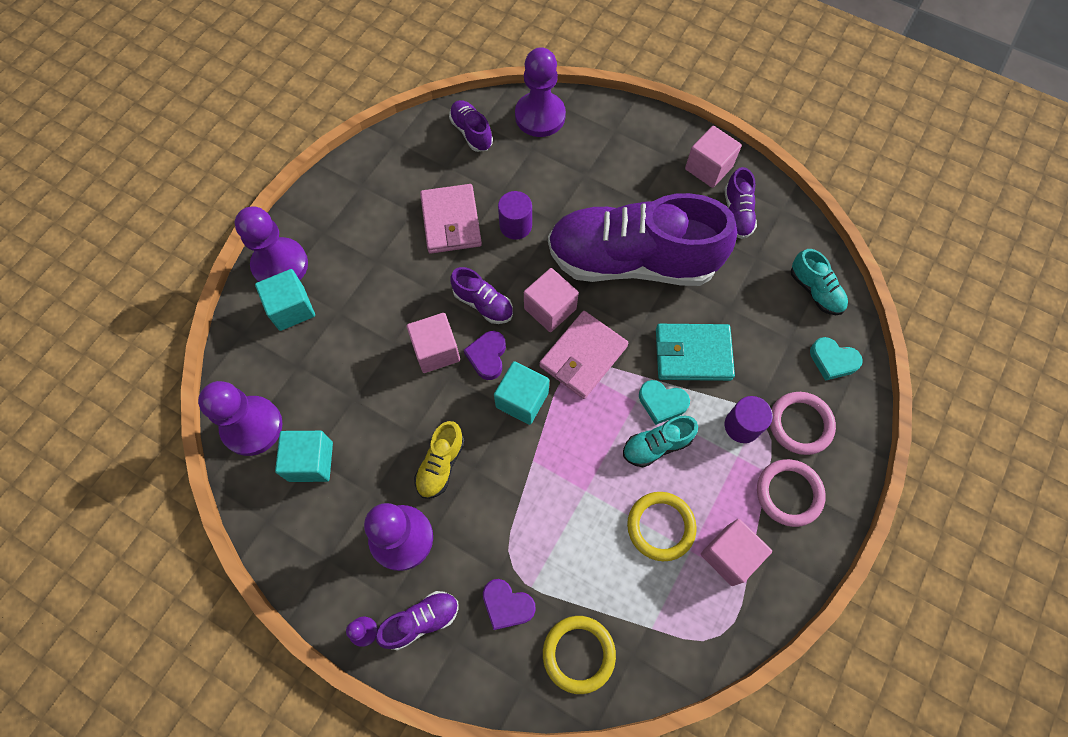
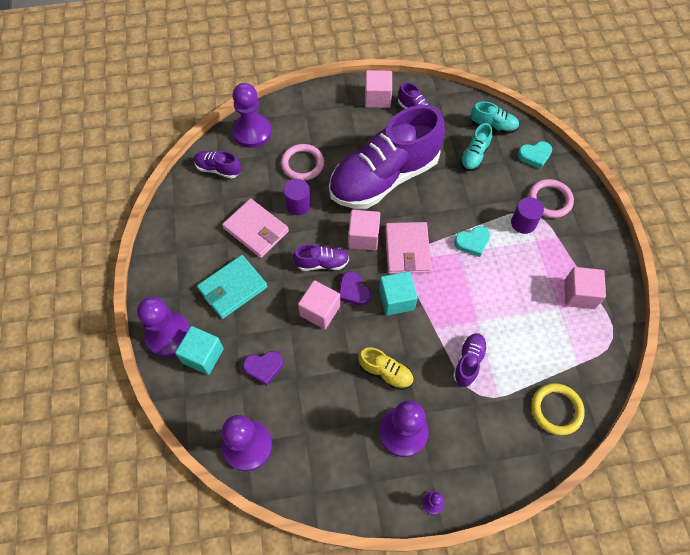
camera: 40 degrees left, 5 degrees down
(311, 461) = (306, 435): turquoise cube -> none
(421, 620) = (458, 467): purple shoe -> purple shoe (468, 362)
(441, 465) = (385, 372): yellow shoe -> yellow shoe turned 45 degrees counterclockwise
(507, 605) = (496, 417): purple heart -> purple heart (264, 367)
(656, 445) = (491, 267): turquoise shoe -> turquoise shoe (474, 155)
(660, 526) = (533, 308): yellow ring -> none
(693, 354) = (463, 204): turquoise wallet -> turquoise wallet (233, 288)
(789, 493) = (577, 239): pink ring -> pink ring (302, 164)

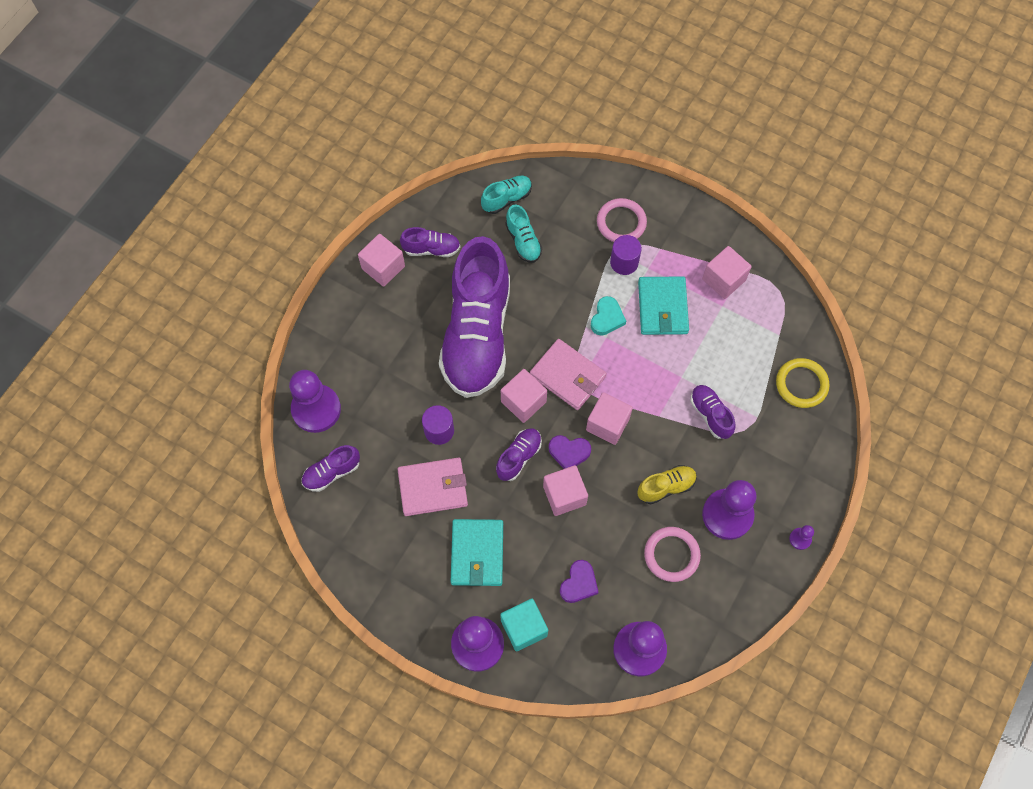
camera: 50 degrees left, 5 degrees up
(302, 164) = (397, 392): pink ring -> pink ring (671, 555)
(396, 299) = (607, 424): turquoise cube -> pink cube
(516, 271) = (662, 307): none -> turquoise wallet
(534, 156) = (568, 194): turquoise heart -> none

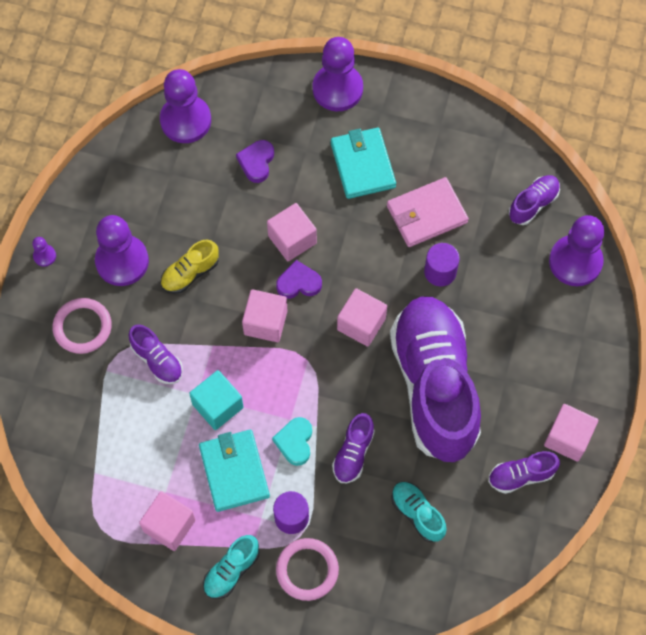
camera: 165 degrees right, 0 degrees up
(507, 199) = (454, 566): turquoise shoe -> turquoise shoe (231, 570)
(519, 457) = (349, 265): purple shoe -> purple shoe (353, 453)
(524, 628) = (298, 112): turquoise cube -> turquoise cube (217, 406)
(567, 376) = (321, 364): pink wallet -> none
(671, 555) = (171, 210): pink ring -> pink ring (82, 327)
(801, 384) = (62, 419): yellow ring -> none

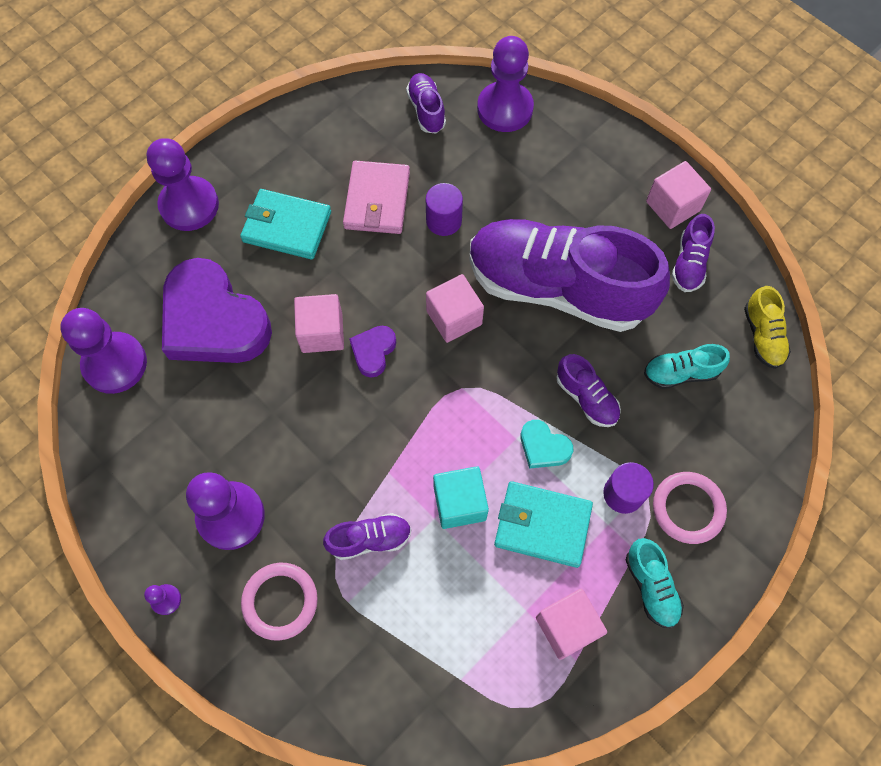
camera: 60 degrees left, 0 degrees up
(190, 273) = (292, 452): yellow shoe -> yellow shoe (762, 336)
(256, 162) = (213, 320): purple heart -> purple heart, size x2.30
(265, 322) = (396, 406): pink cube -> none

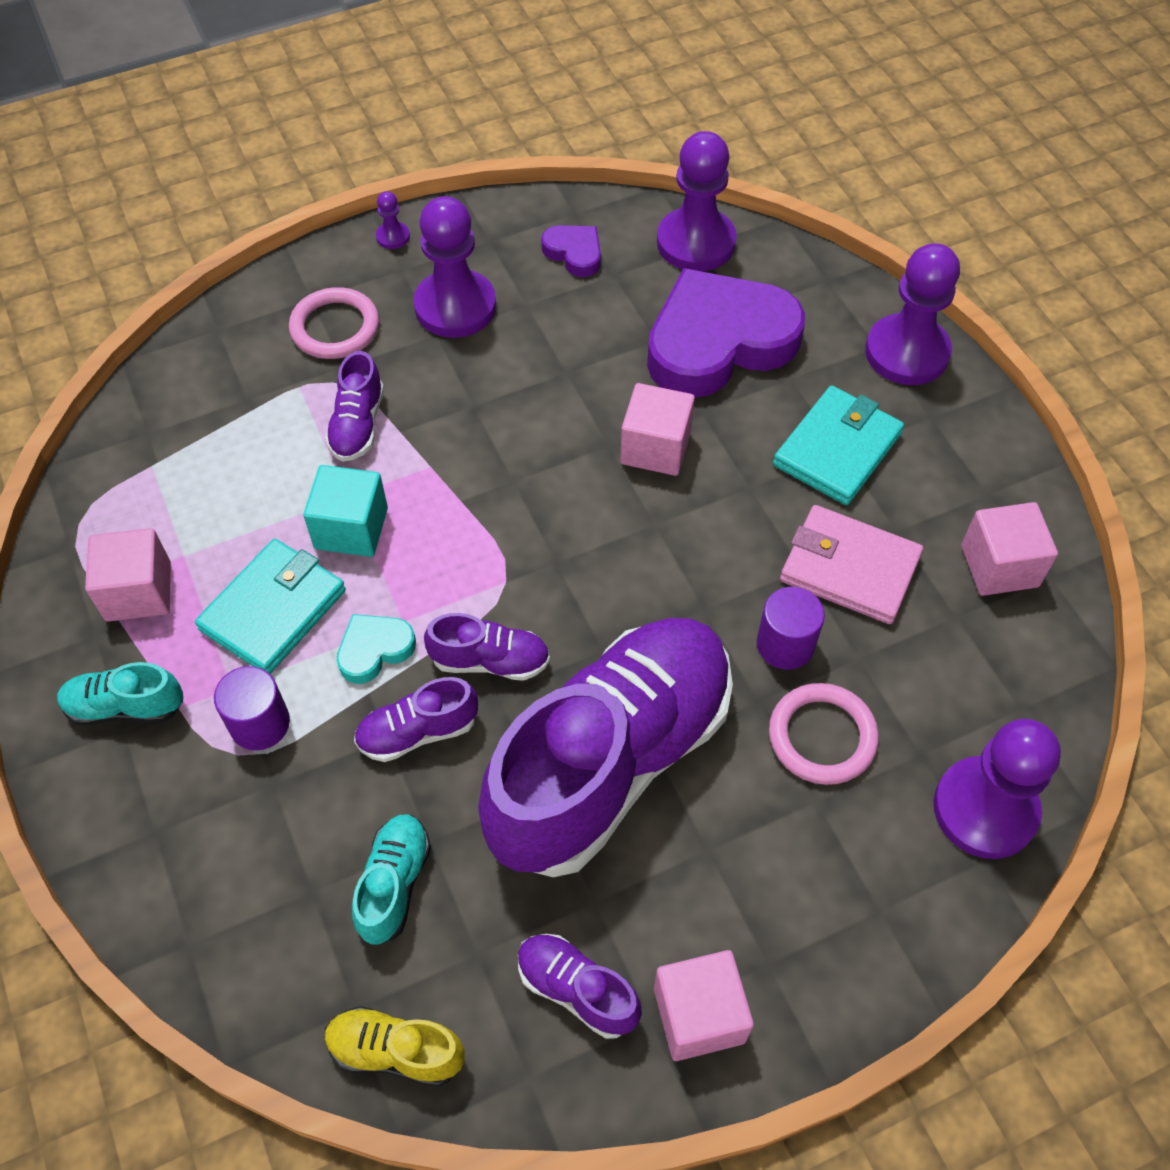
camera: 110 degrees right, 10 degrees down
(373, 352) = (603, 496): purple heart -> purple heart (574, 253)
(426, 110) = (1008, 686): purple shoe -> purple shoe (490, 660)
(454, 318) = (616, 606): pink cube -> pink cube (999, 566)
(688, 508) = (194, 799): pink ring -> pink ring (822, 736)

